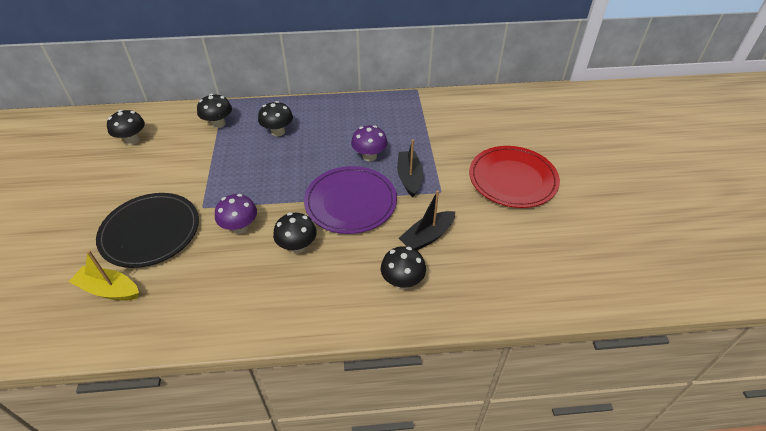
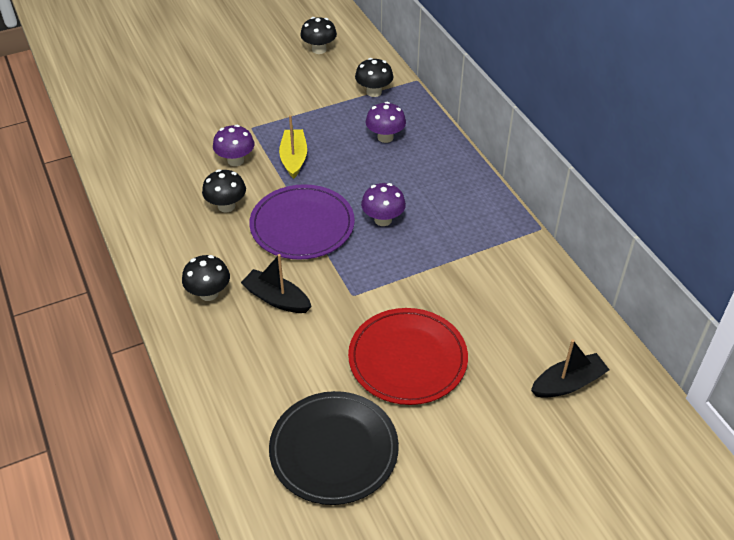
camera: 70 degrees right, 0 degrees up
(109, 290) = (140, 114): yellow boat -> yellow boat (294, 158)
(150, 232) = (209, 110): black plate -> black plate (334, 450)
(278, 132) = (385, 137): black mushroom -> purple mushroom
(409, 178) = (363, 262): black boat -> black boat (568, 383)

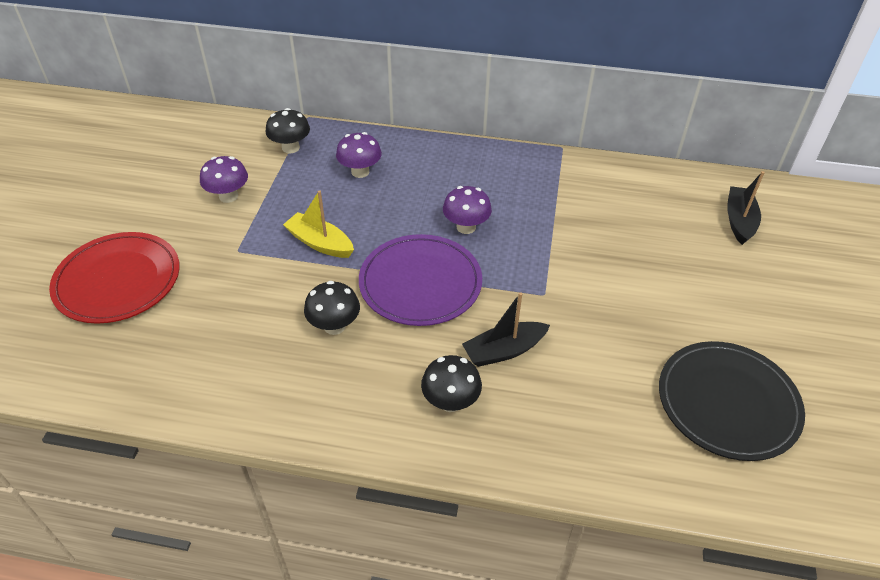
camera: 55 degrees left, 0 degrees up
(235, 160) = (273, 286): purple mushroom -> purple mushroom (228, 196)
(319, 49) = (183, 149): black mushroom -> none
(407, 359) = (650, 298): red plate -> red plate (118, 281)

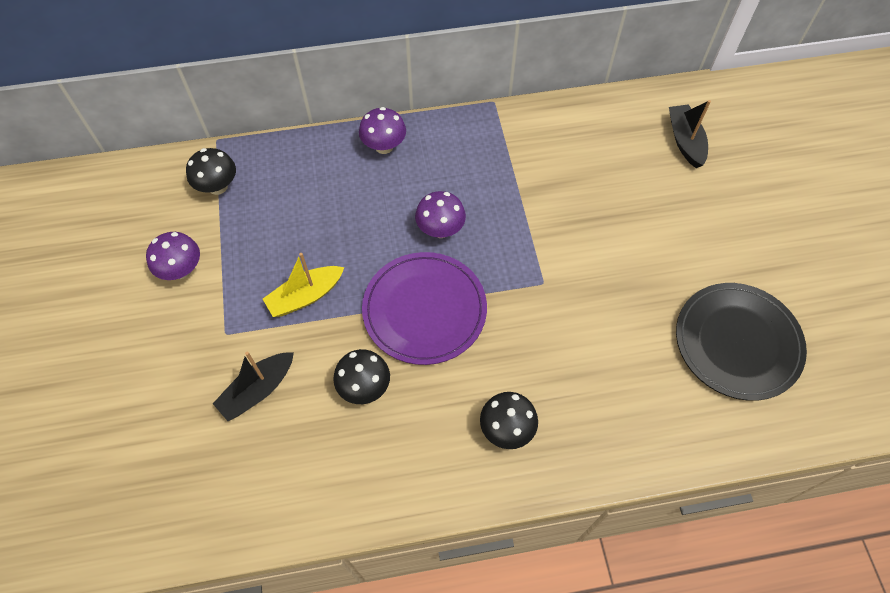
camera: 20 degrees left, 15 degrees up
(118, 281) = (118, 412): red plate -> none
(320, 243) = (305, 296): yellow boat -> yellow boat turned 45 degrees counterclockwise
(360, 172) = (306, 195): purple mushroom -> purple mushroom (384, 146)
(504, 350) = (532, 357): black boat -> black boat (258, 390)

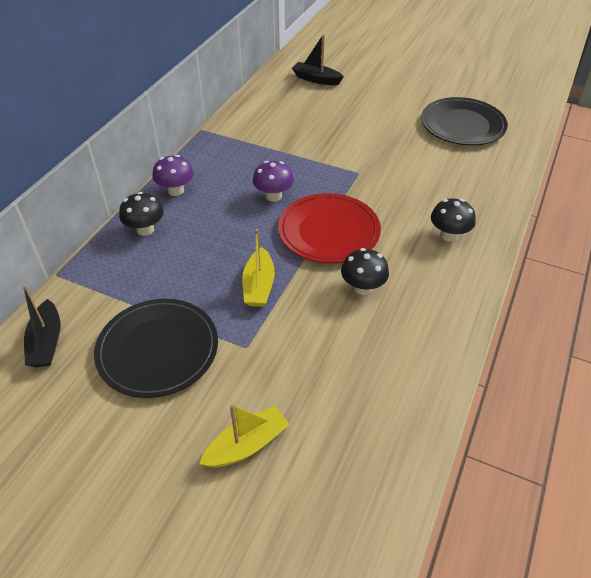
camera: 55 degrees left, 15 degrees down
(123, 400) = (247, 445): none -> yellow boat
(181, 270) = (158, 350): purple mushroom -> black plate
(218, 186) = (103, 293): black mushroom -> black mushroom (145, 229)
(258, 390) = (315, 348): black boat -> black boat (46, 342)
(424, 310) = (329, 231): purple plate -> red plate

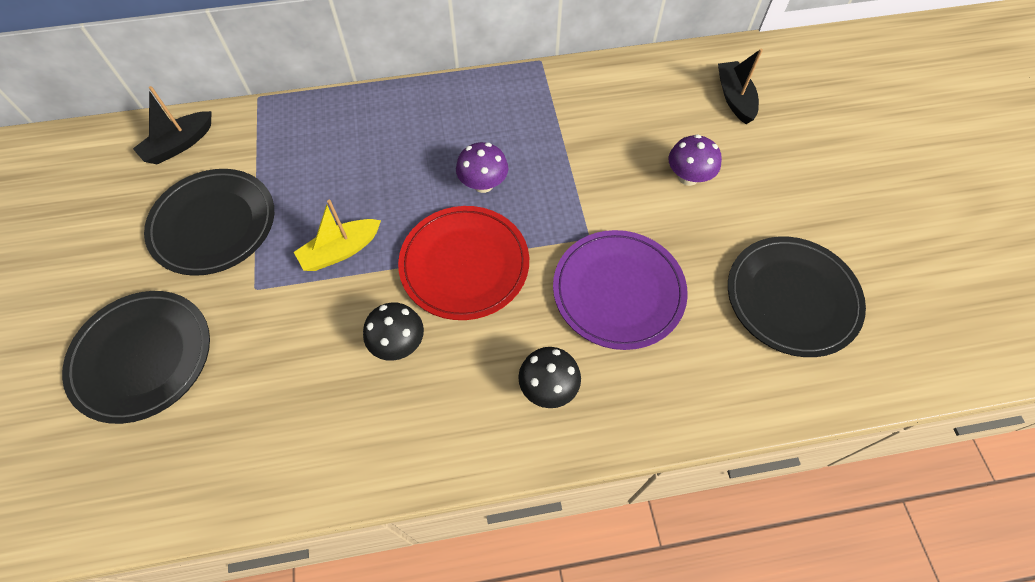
camera: 55 degrees right, 15 degrees up
(145, 229) = (356, 117): black mushroom -> none
(176, 190) = (428, 103): purple mushroom -> purple mushroom (688, 177)
(247, 445) = (142, 357): yellow boat -> black plate
(406, 179) = (618, 291): none -> purple plate

